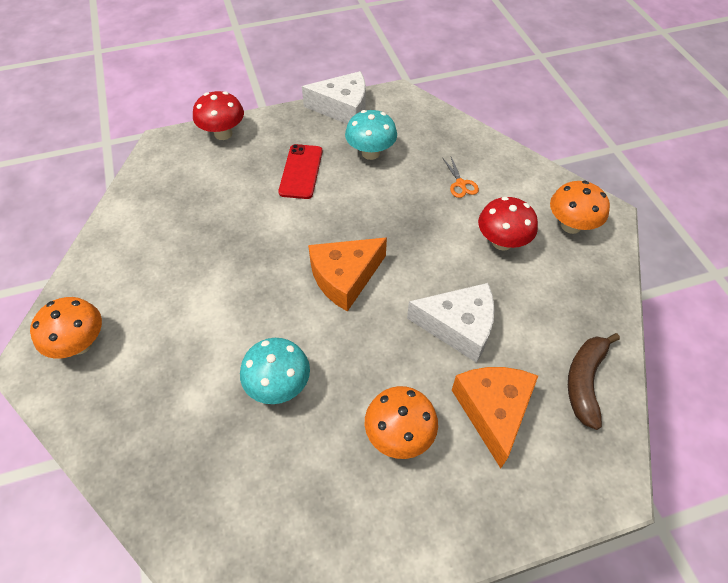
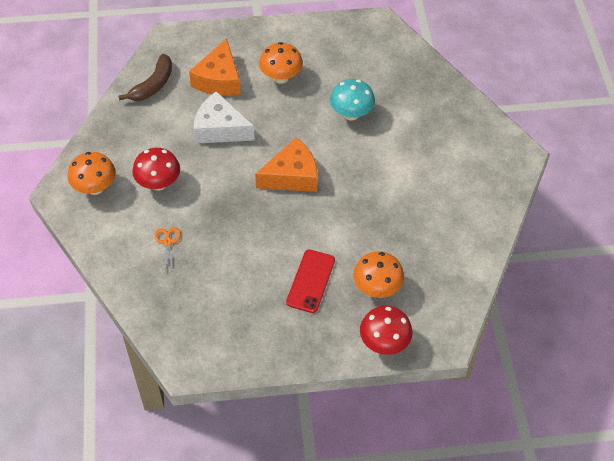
camera: 170 degrees left, 0 degrees up
(80, 344) = (488, 161): orange mushroom -> orange mushroom (377, 288)
(343, 108) = (252, 356): white cheese -> none
(370, 153) = (239, 291): turquoise mushroom -> none

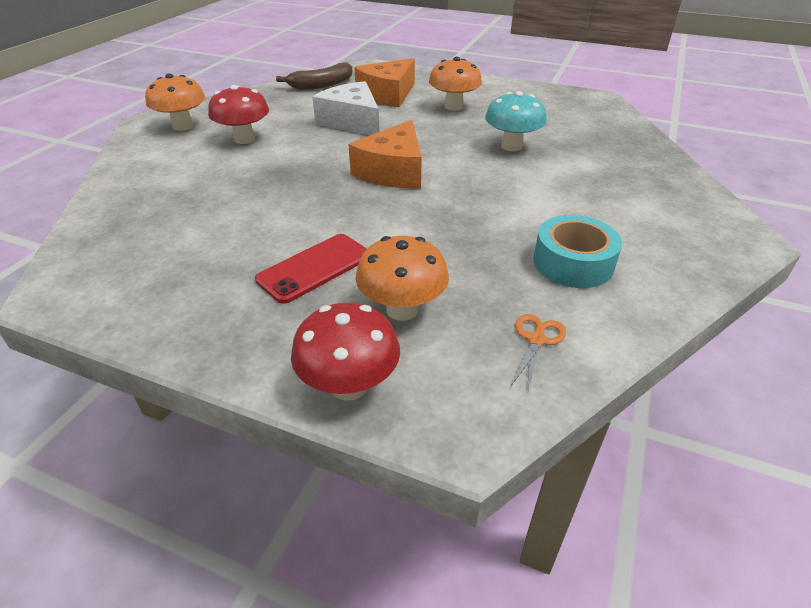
camera: 30 degrees right, 15 degrees down
(168, 242) = (194, 180): orange scissors -> orange scissors (536, 340)
(292, 176) = (393, 171): orange cheese -> orange cheese turned 105 degrees clockwise
(442, 215) = (573, 263): none -> turquoise tape

